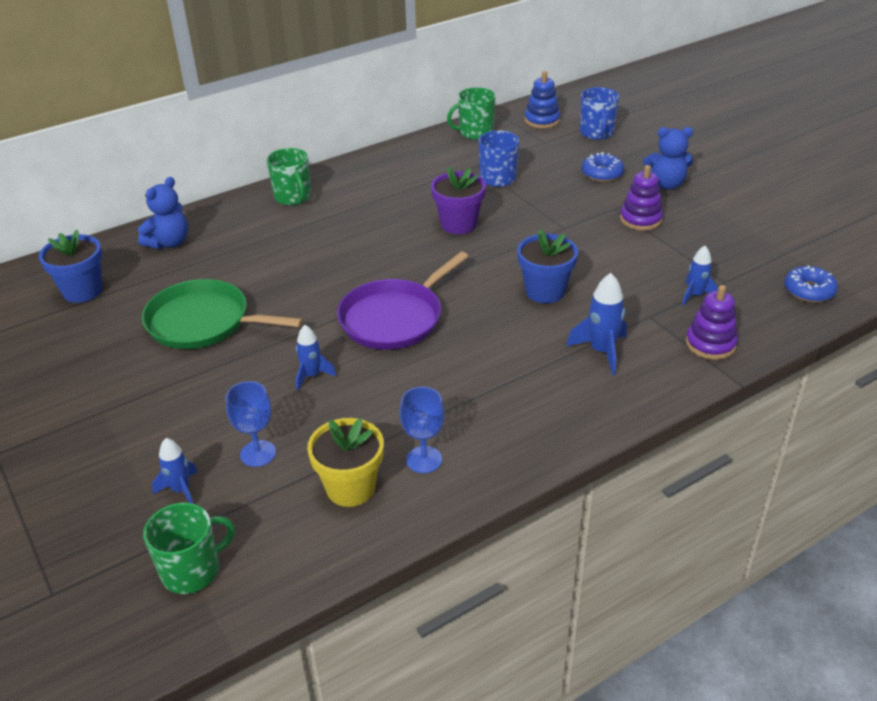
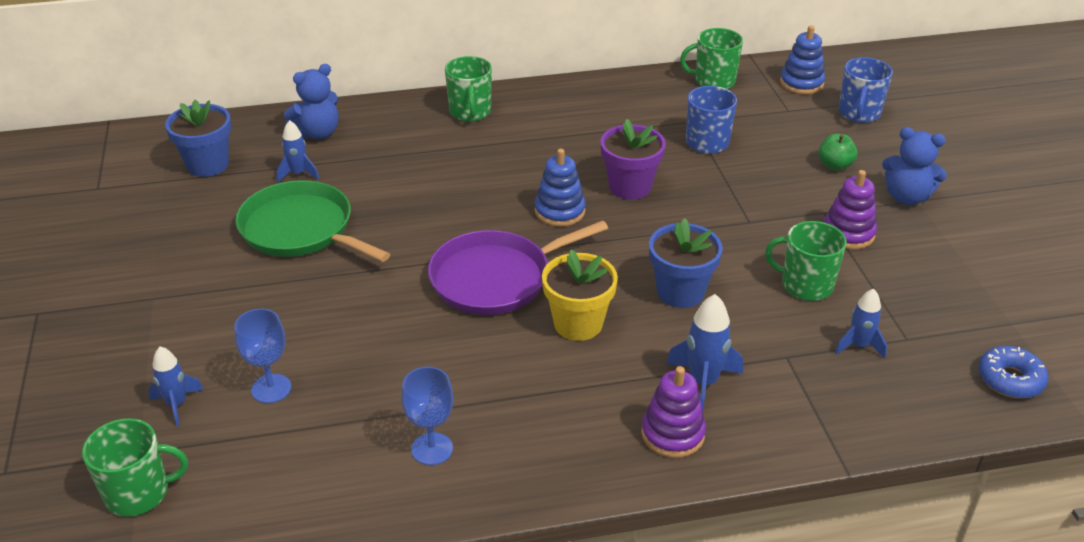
camera: 20 degrees right, 0 degrees up
(312, 376) = (373, 319): blue rocket -> blue rocket (298, 174)
(350, 488) = (339, 456): yellow flower pot -> yellow flower pot (578, 324)
(414, 255) = (559, 211): none -> blue stacking toy
(602, 173) = (835, 165): blue donut -> green apple
(632, 263) = (805, 285): none -> green mug
(710, 344) = (840, 411): purple stacking toy -> purple stacking toy (672, 434)

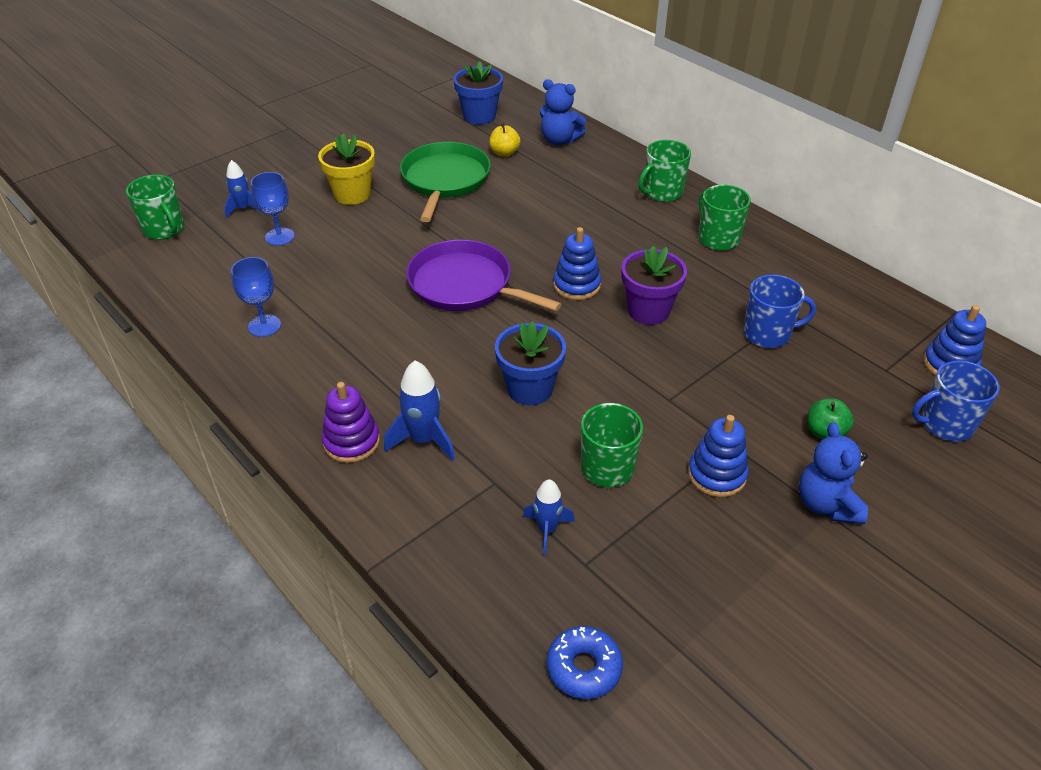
camera: 60 degrees right, 5 degrees up
(298, 174) = (504, 153): blue rocket -> yellow apple
(578, 324) = (444, 345): yellow flower pot -> yellow flower pot (352, 194)
(713, 81) = (875, 304): green mug -> green mug (718, 238)
(848, 233) = (716, 474): purple stacking toy -> blue stacking toy

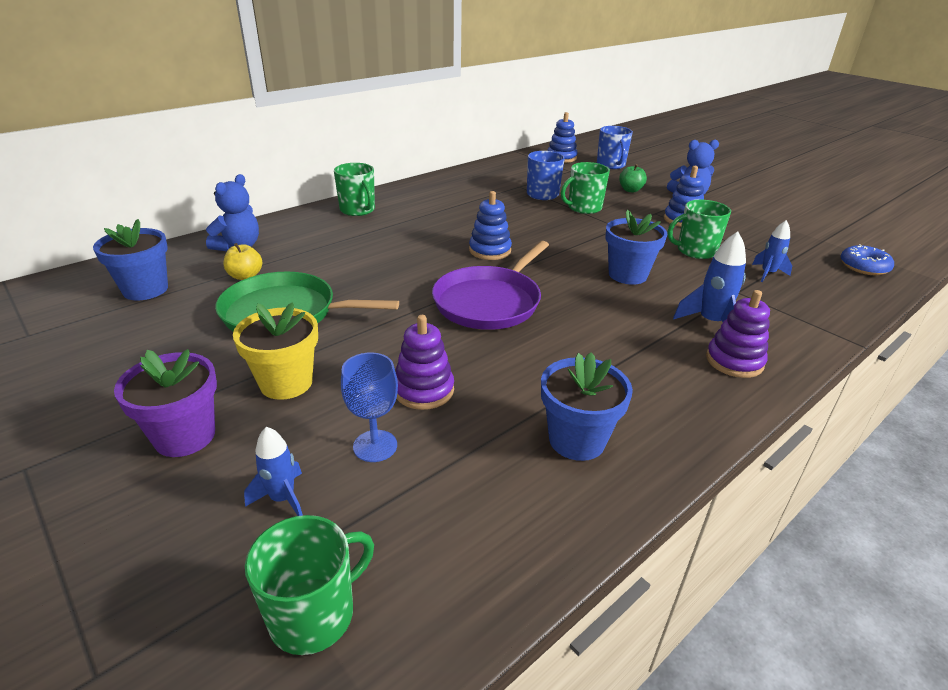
camera: 90 degrees left, 10 degrees down
(264, 326) = (577, 440): blue goblet -> blue flower pot
(335, 253) = (424, 390): none -> purple stacking toy
(648, 311) = (522, 226): purple flower pot -> purple flower pot (185, 436)
(718, 238) = (430, 197): green mug -> green mug (583, 208)

